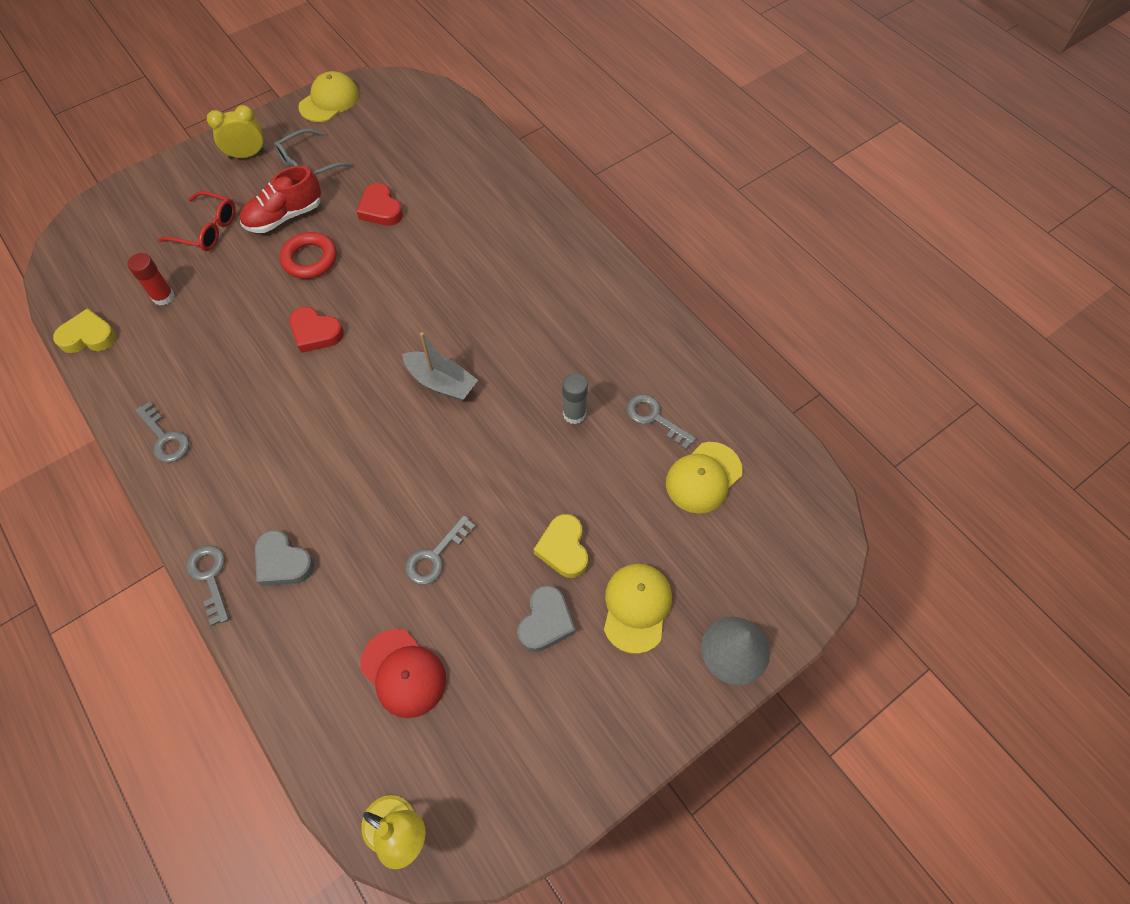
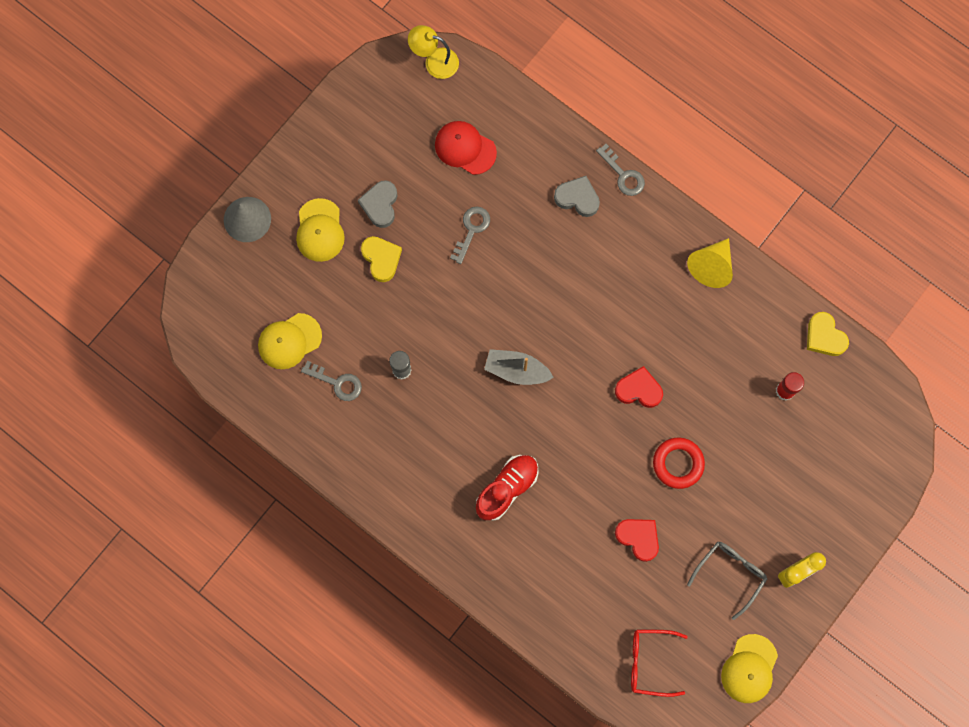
camera: 165 degrees right, 15 degrees up
(88, 336) = (824, 337): yellow heart -> yellow heart turned 75 degrees clockwise
(165, 438) = (711, 266): grey key -> yellow cone
(207, 229) = (786, 472): red glasses -> red glasses (650, 662)
(284, 216) = (723, 505): red shoe -> red shoe (507, 488)
(703, 477) = (289, 341): yellow cap -> yellow cap turned 150 degrees counterclockwise

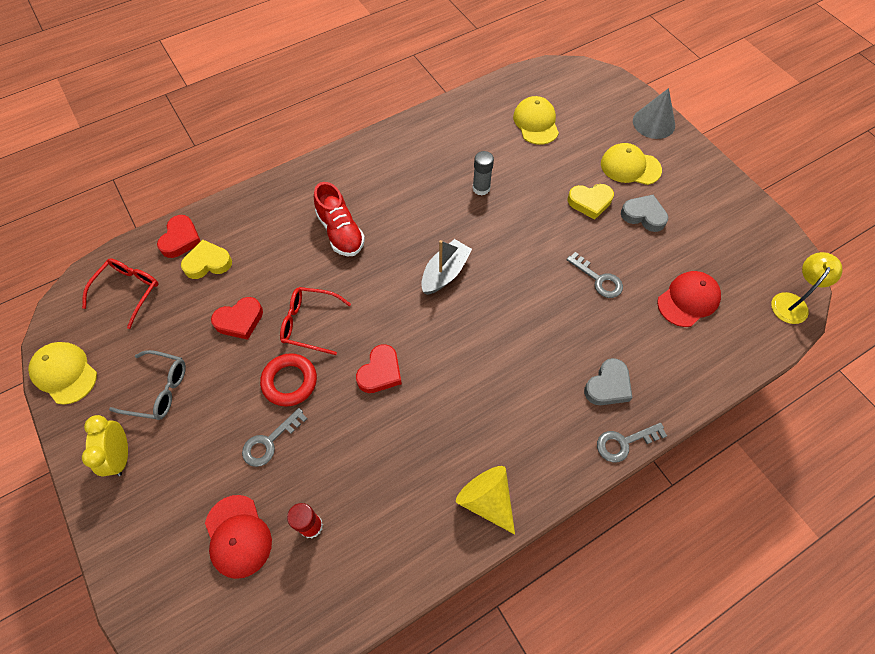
camera: 110 degrees right, 15 degrees down
(337, 383) = (488, 143): grey key -> grey key (269, 442)
(575, 645) = (181, 239): none -> red heart
(616, 472) = (309, 323): none -> red glasses
(730, 574) = (158, 390): grey glasses -> grey glasses turned 45 degrees counterclockwise
(815, 443) = (238, 536): none -> red cap
(824, 337) = (352, 604): yellow heart -> yellow heart (208, 263)

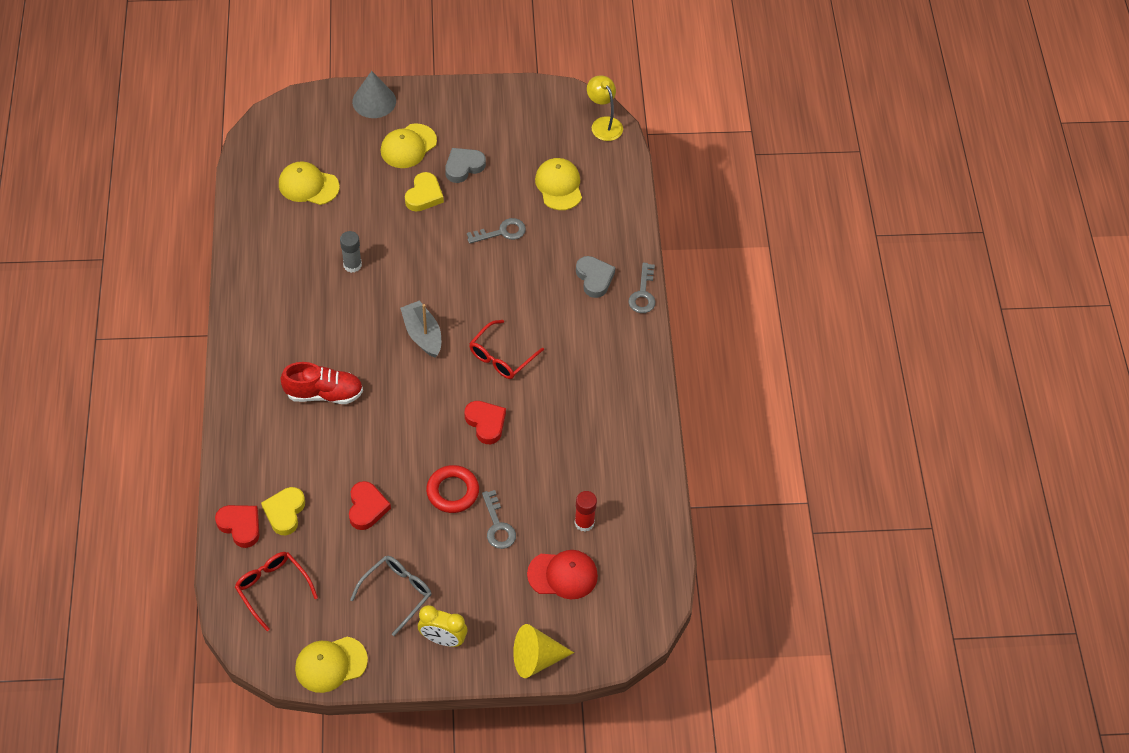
camera: 65 degrees left, 5 degrees down
(309, 323) = (405, 455): red glasses -> red glasses (501, 357)
(486, 500) = (632, 401): yellow cone -> yellow cone (536, 658)
(688, 300) = (559, 185): red cap -> yellow cap

